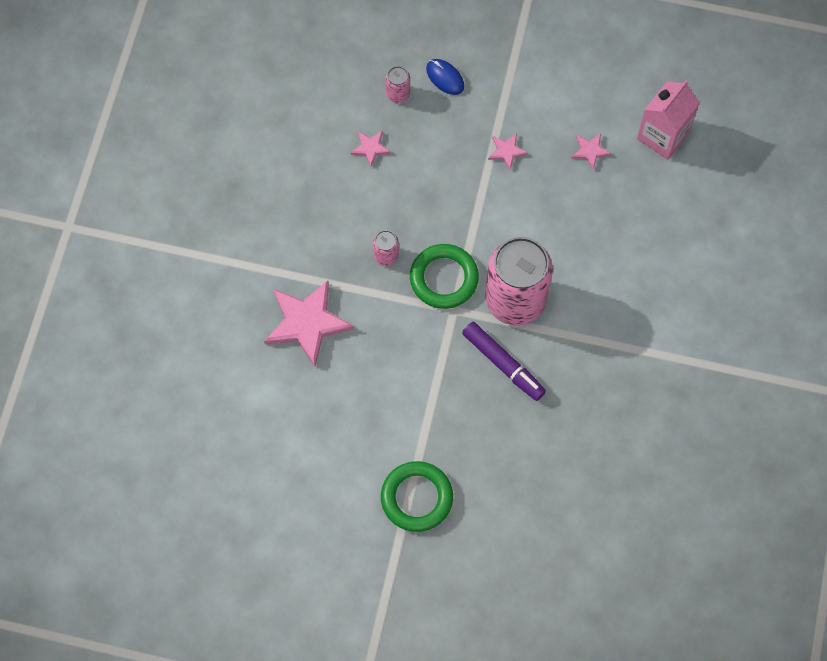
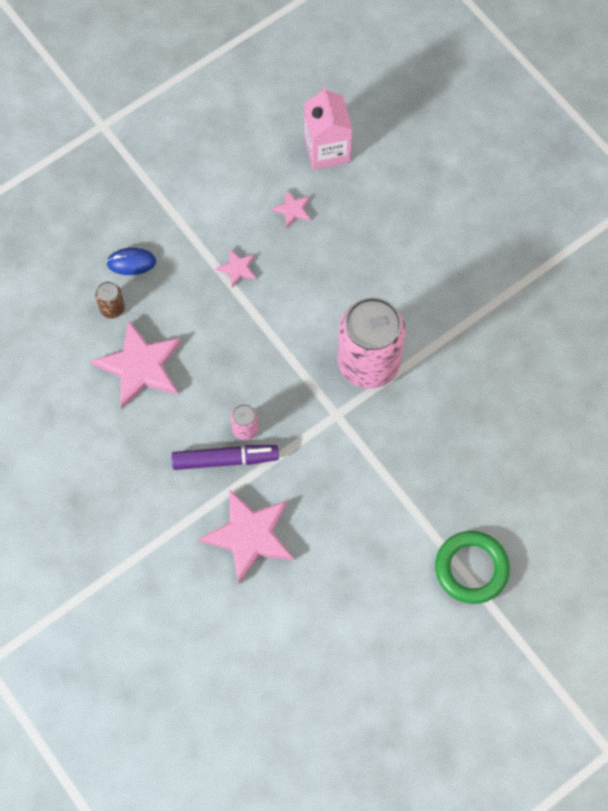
camera: 50 degrees left, 0 degrees up
(370, 148) = (140, 366): pink star -> pink star, size x2.16
(398, 94) = (112, 308): pink can -> brown can
(444, 278) = (303, 401): green ring -> none
(503, 364) = (414, 414): purple marker -> purple marker (225, 459)

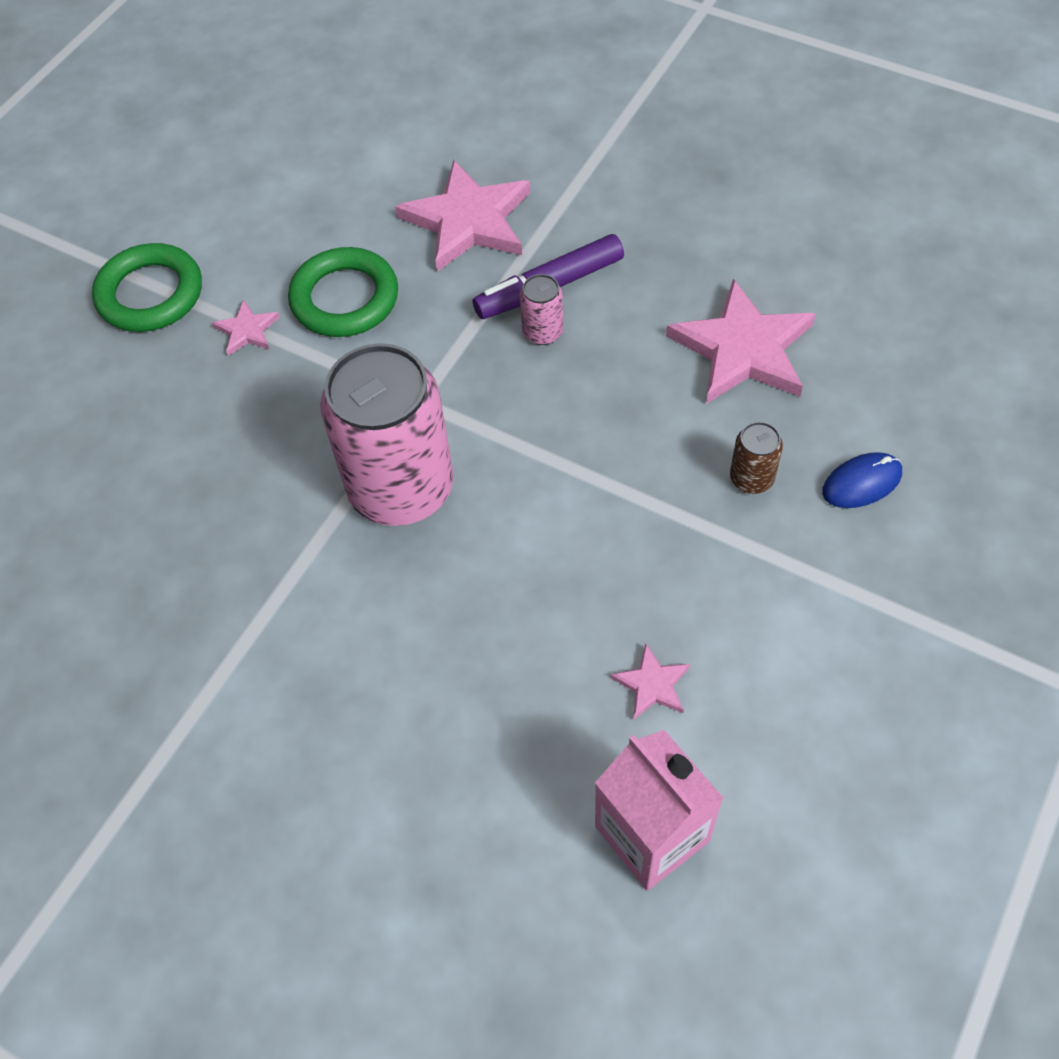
camera: 160 degrees right, 10 degrees down
(112, 308) = (841, 406): brown can -> brown can (751, 478)
(237, 268) = (687, 544): pink star -> pink star (247, 330)
(351, 508) = (345, 298): none -> green ring

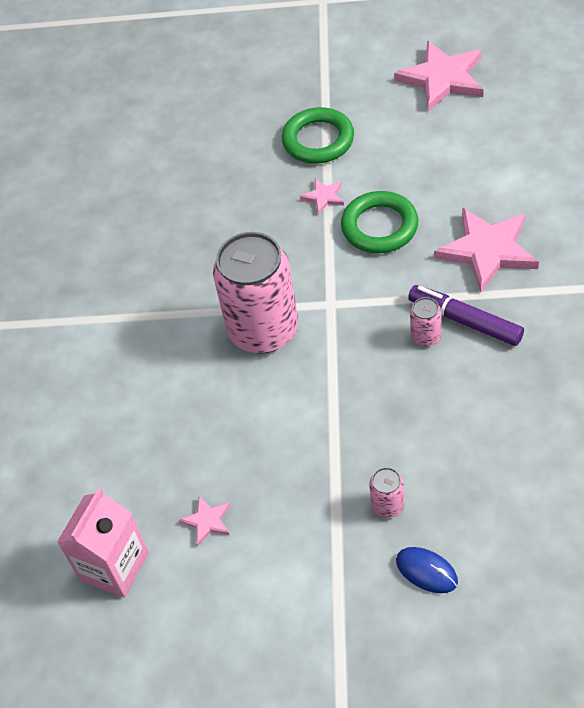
camera: 65 degrees right, 5 degrees down
(743, 349) = (492, 452): pink star -> pink star (442, 79)
(751, 478) = (388, 505): brown can -> pink can

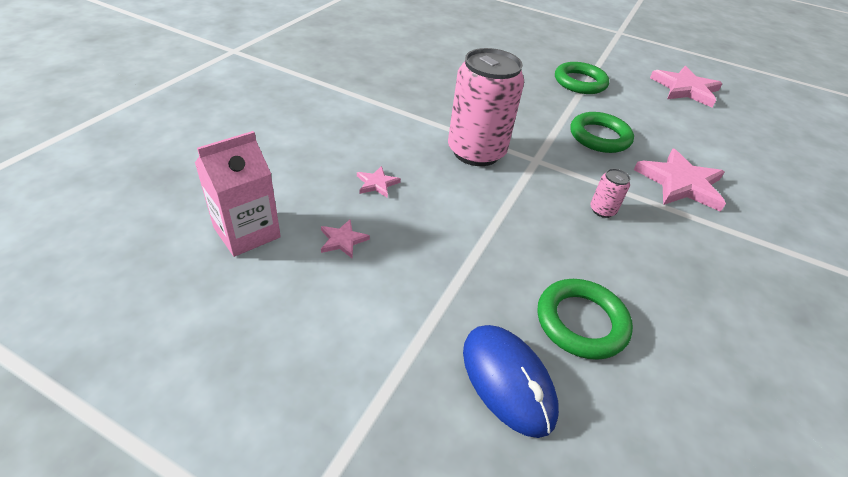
camera: 15 degrees right, 10 degrees down
(324, 197) = (567, 107): pink star -> pink star (377, 184)
(388, 505) = (502, 307): pink can -> none
(426, 571) = (507, 380): blue mouse -> blue mouse, size x1.70
(460, 481) = (581, 322): none -> green ring
(465, 321) = (641, 215): purple marker -> none

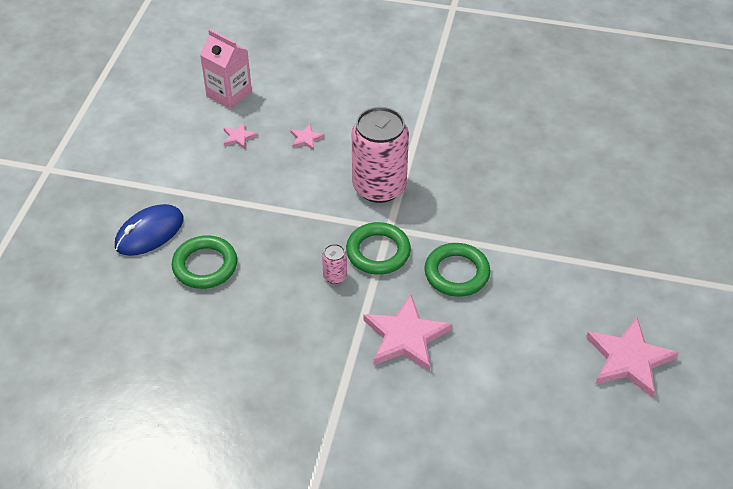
camera: 80 degrees right, 5 degrees up
(580, 82) = (570, 254): green ring -> green ring (378, 252)

